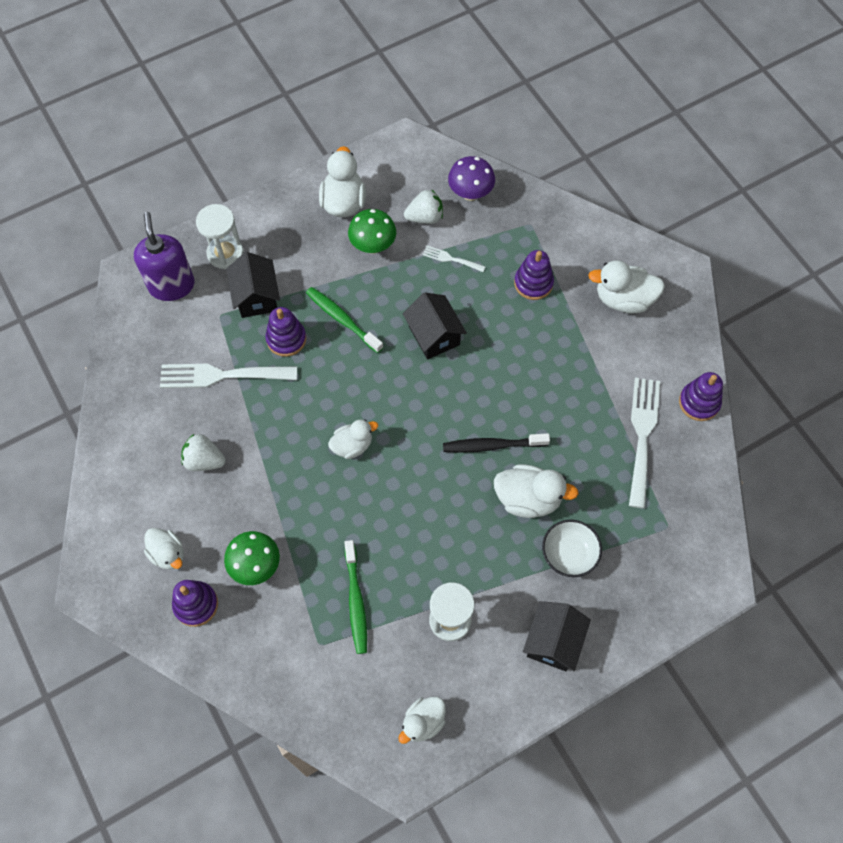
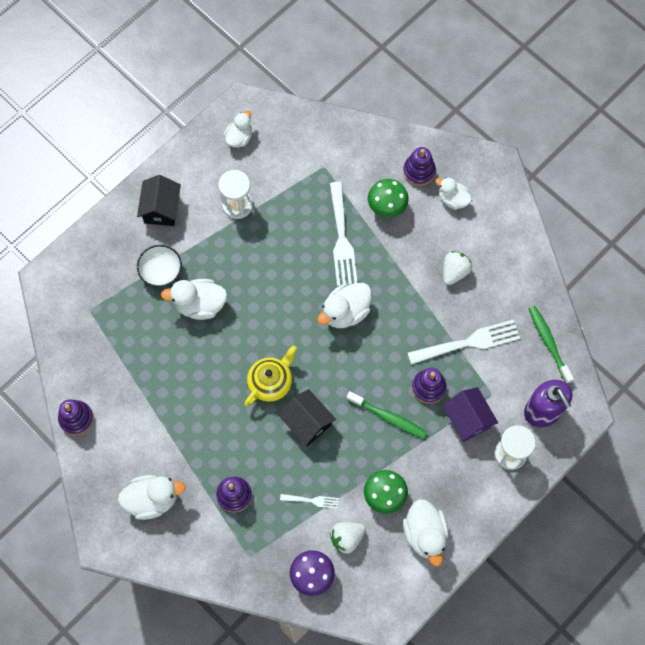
camera: 165 degrees right, 5 degrees up
(204, 460) = (454, 272): white strawberry -> white strawberry turned 60 degrees counterclockwise
(256, 297) = (467, 419): black house -> purple house
(352, 445) = (345, 312): white duck -> white duck, size x1.52
(356, 601) = (307, 201): green toothbrush -> green toothbrush (548, 343)
(464, 387) = (271, 382): none -> yellow teapot
(492, 445) = (236, 339): black toothbrush -> none
(642, 435) = (119, 378): white fork -> white fork (342, 239)

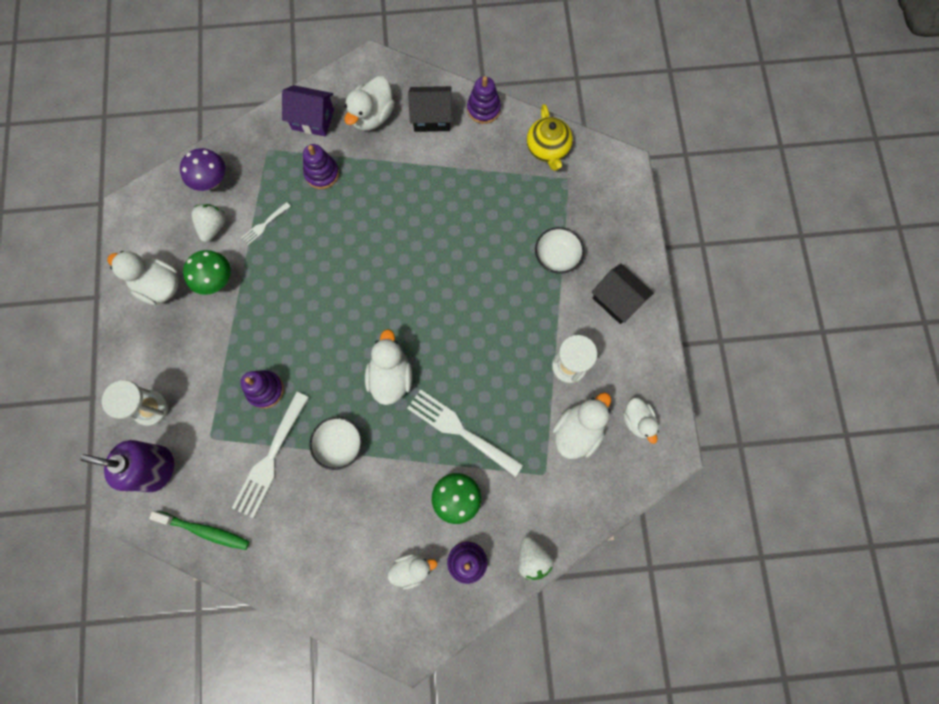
camera: 130 degrees right, 5 degrees up
(200, 305) = (500, 265): white duck -> white duck (577, 431)
(271, 382) = (384, 268): yellow teapot -> yellow teapot (548, 149)
(307, 422) = (327, 270): black house -> black house (432, 117)
(388, 417) = (272, 336): green toothbrush -> none
(419, 306) = (339, 444): none -> white bowl
(454, 272) = (342, 505): white strawberry -> white strawberry (532, 558)
(467, 419) = (210, 398): purple house -> purple house (313, 119)

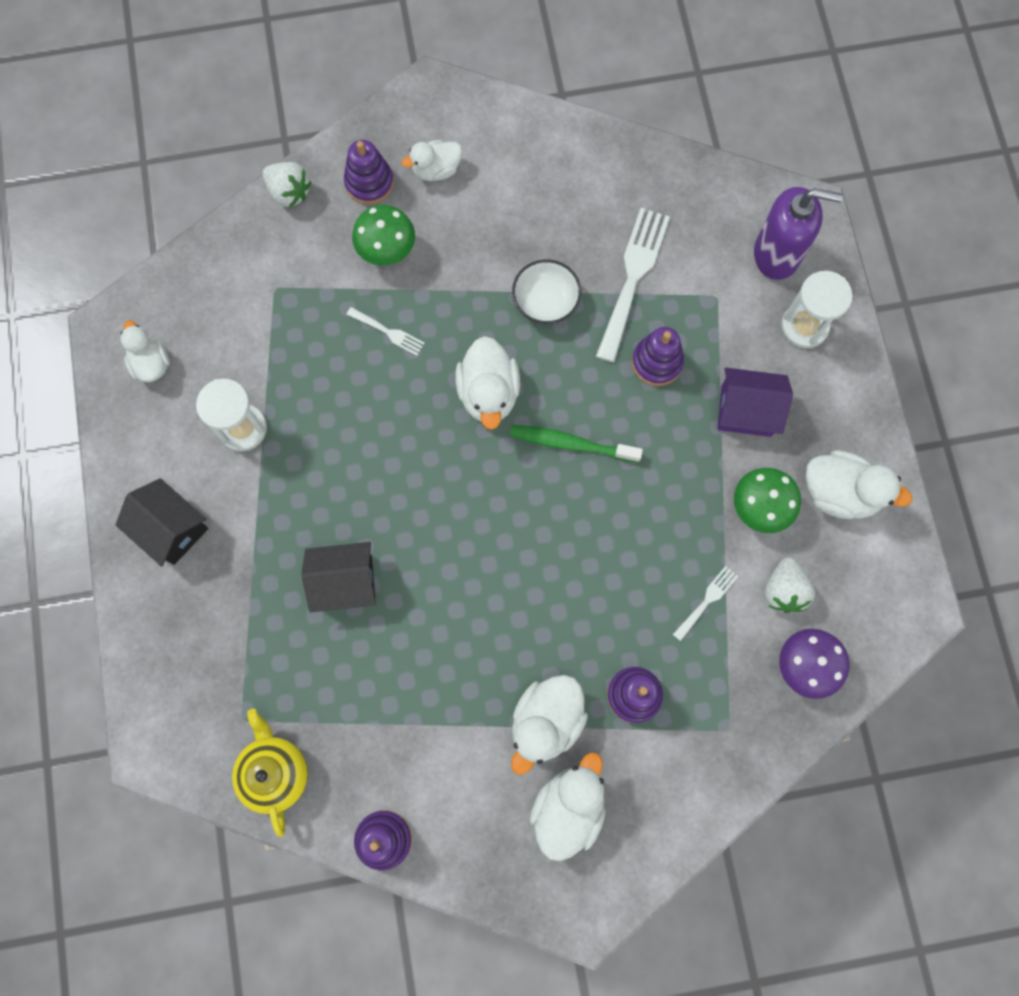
camera: 175 degrees right, 0 degrees up
(205, 531) = (697, 190): green toothbrush -> green toothbrush (571, 444)
(313, 119) = (665, 793): purple house -> purple house (746, 411)
(432, 117) = (469, 815): black house -> black house (345, 582)
(460, 430) = (388, 332): white fork -> white fork, size x0.49
(532, 558) = (289, 192): white strawberry -> white strawberry turned 150 degrees clockwise
(557, 257) = (260, 587): white bowl -> none
(577, 431) = (232, 344): white duck -> white duck (546, 722)

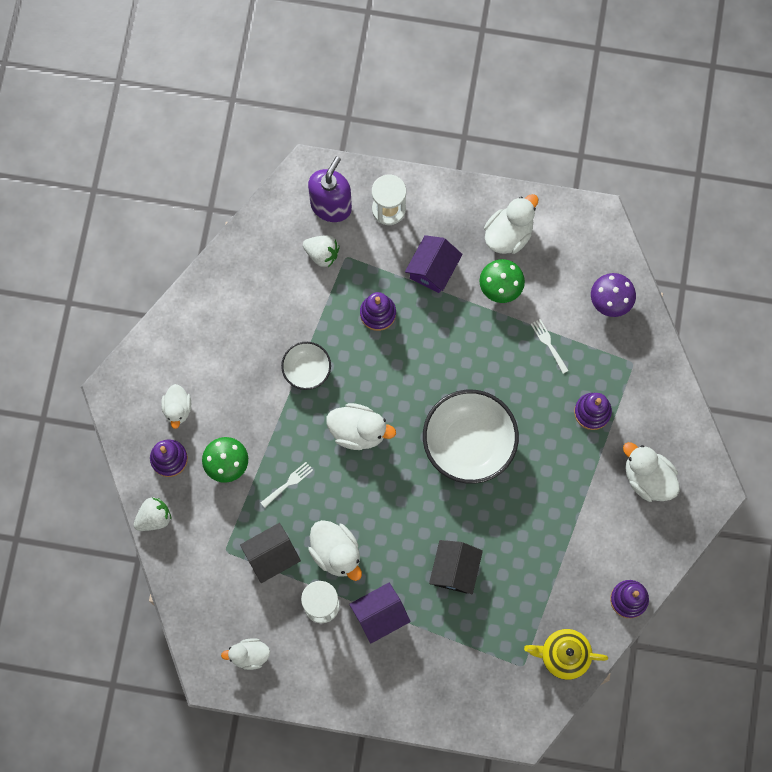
camera: 70 degrees left, 0 degrees up
(171, 529) = (376, 675): black house -> black house (271, 556)
(253, 506) = (380, 615): none -> purple house
(525, 540) = (468, 443): none -> white bowl
(546, 722) = (590, 472): white duck -> white duck (336, 553)
(571, 444) = (414, 390): green toothbrush -> none
(632, 277) = (311, 306): white fork -> none
(783, 590) = (558, 294): white strawberry -> white strawberry (322, 254)

